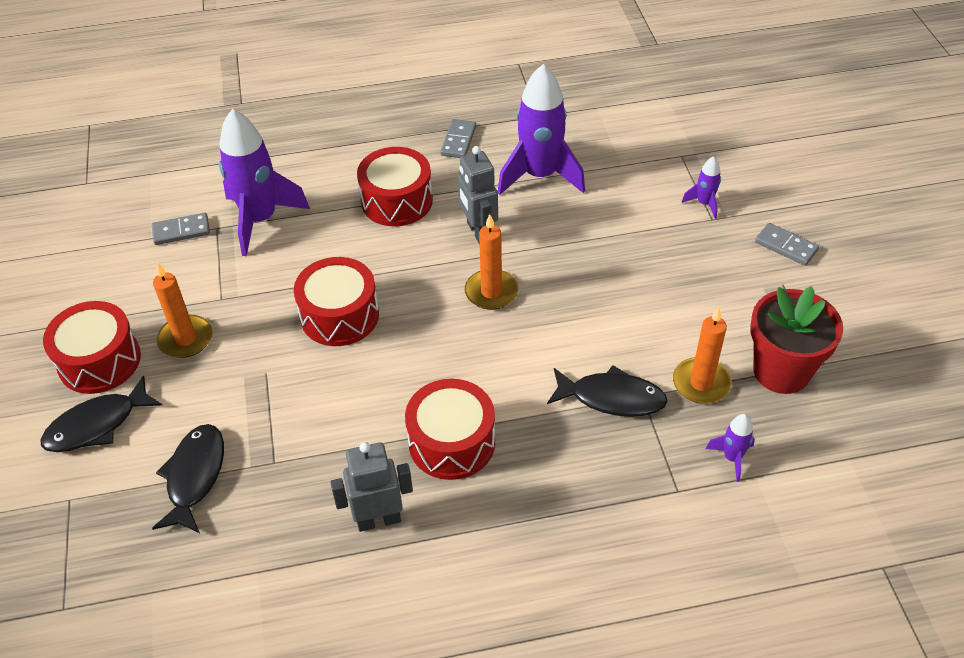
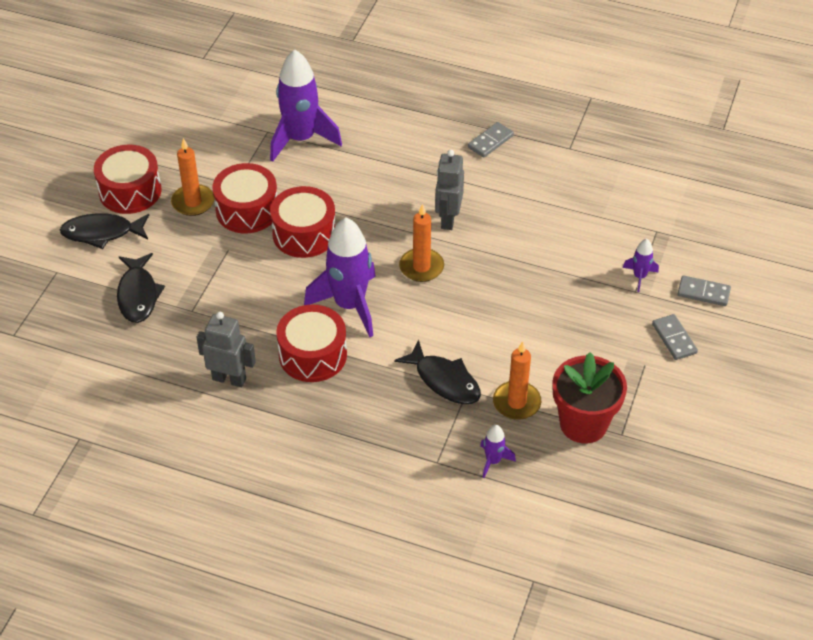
camera: 30 degrees right, 0 degrees up
(181, 231) = (242, 123): grey domino -> grey domino (703, 292)
(195, 476) = (138, 295): black fish -> black fish turned 135 degrees clockwise
(397, 201) = (407, 168): red drum -> red drum (247, 210)
(540, 176) = (530, 197): purple rocket -> purple rocket (349, 305)

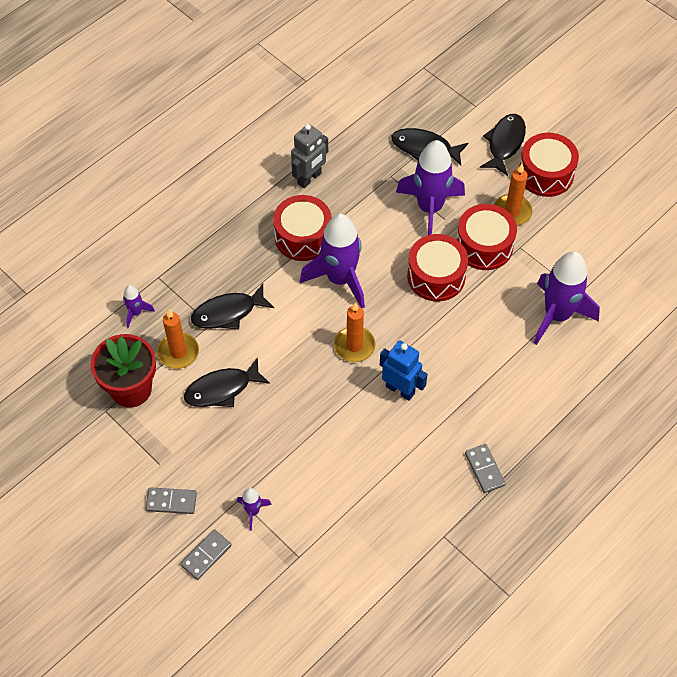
camera: 115 degrees right, 10 degrees up
(220, 265) = (430, 208): none -> purple rocket
(448, 219) = (400, 389): grey robot -> blue robot
(534, 349) = (222, 389): none -> black fish

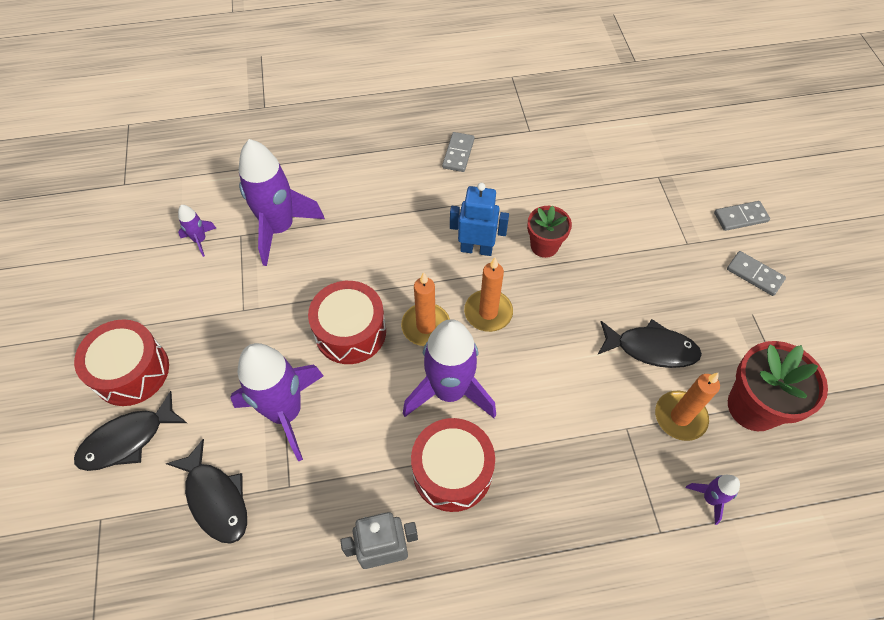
camera: 145 degrees left, 0 degrees up
(228, 313) = (599, 429): black fish -> none
(253, 511) = (680, 227): purple rocket -> purple rocket (200, 240)
(351, 424) = (544, 246): none -> red flower pot
(400, 389) = (476, 249): blue robot -> blue robot turned 120 degrees clockwise
(484, 246) = (274, 333): red drum -> none
(512, 212) = (210, 351): orange candle -> orange candle (426, 326)

